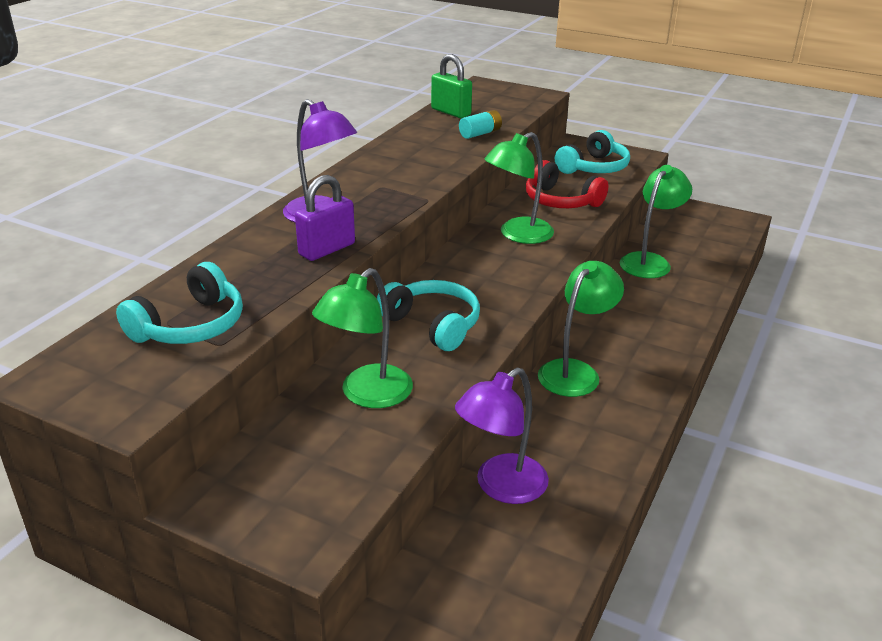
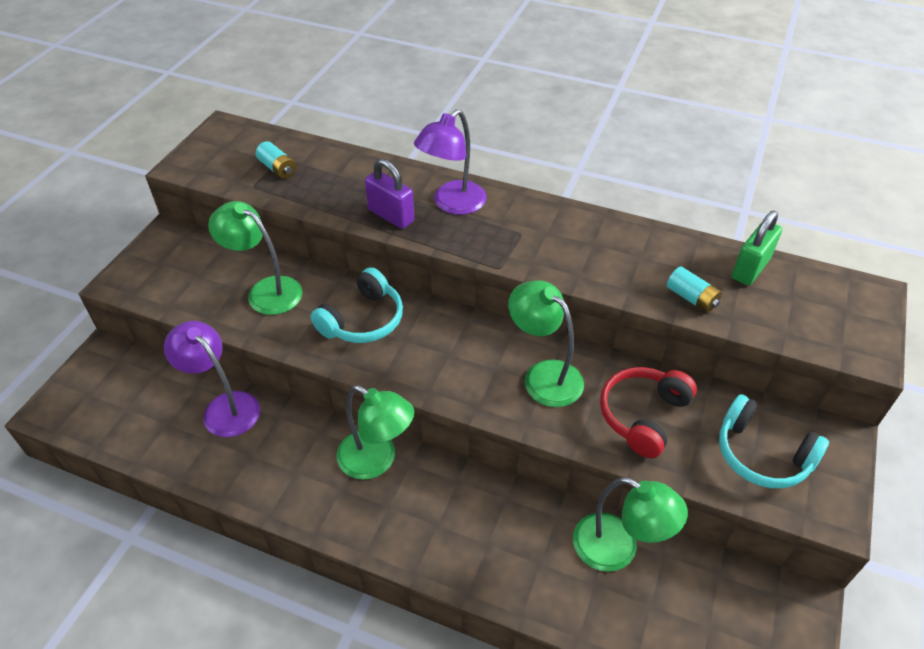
camera: 85 degrees right, 15 degrees up
(190, 325) = (278, 168): turquoise headphones -> turquoise battery

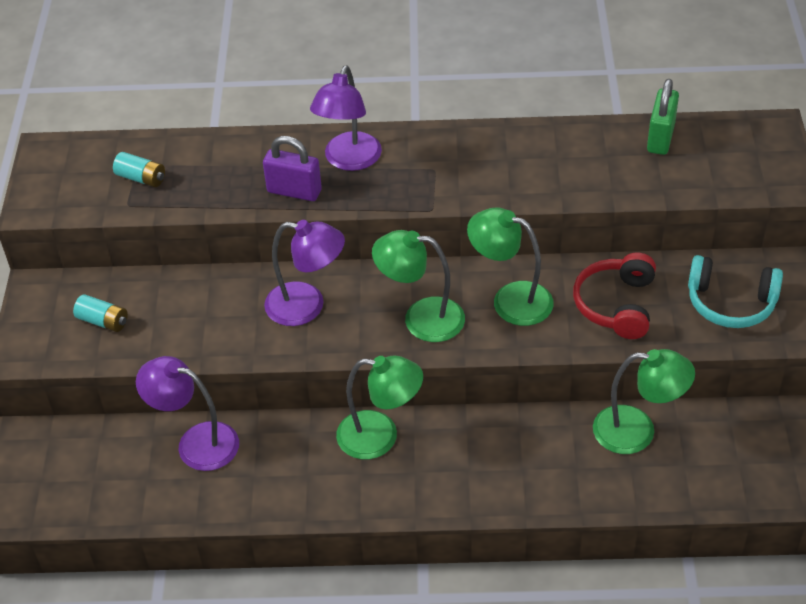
camera: 20 degrees left, 0 degrees up
(266, 291) = (188, 311): green lamp -> green lamp (421, 318)
(362, 320) = (307, 306): turquoise headphones -> purple lamp
(691, 298) = (620, 182): turquoise battery -> turquoise battery (103, 321)

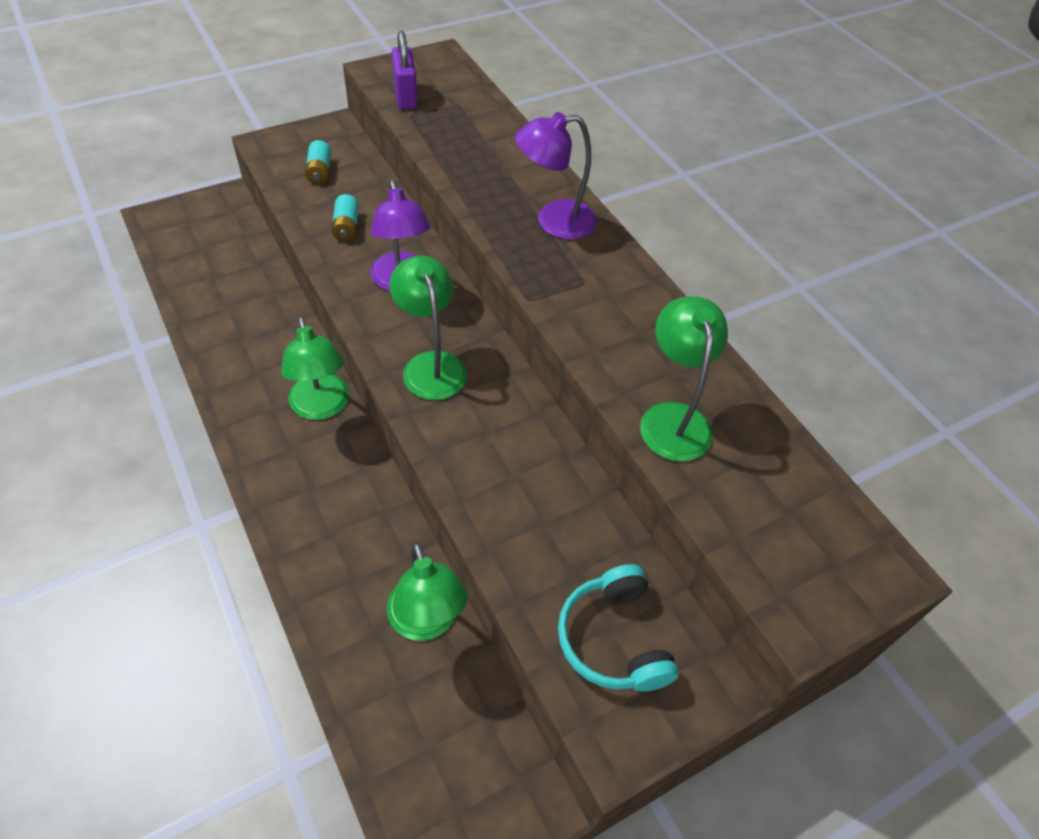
camera: 55 degrees right, 5 degrees up
(141, 178) = (445, 111): turquoise battery -> turquoise battery (346, 227)
(196, 443) = (262, 290): purple lamp -> none
(294, 191) = (489, 200): purple padlock -> purple padlock (405, 96)
(510, 300) = (495, 425): green lamp -> green lamp (672, 418)
(617, 305) = (542, 522): red headphones -> none
(660, 138) = (777, 456): green padlock -> none

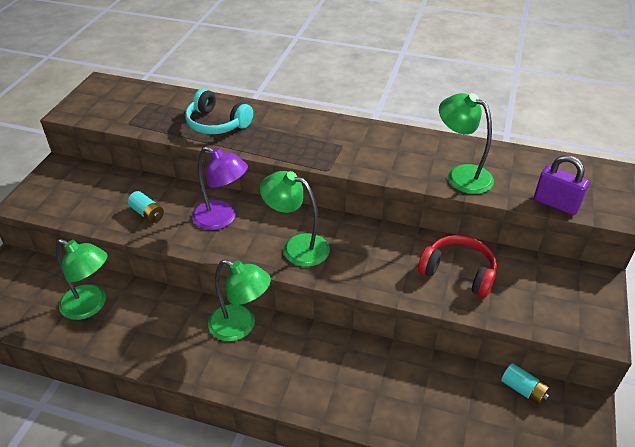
camera: 40 degrees left, 10 degrees down
(319, 171) = (85, 196): turquoise battery -> turquoise battery (523, 390)
(405, 96) = (111, 115): purple padlock -> purple padlock (556, 204)
(426, 622) = (437, 377): green lamp -> green lamp (91, 306)
(554, 221) = (286, 128): purple lamp -> none
(555, 530) = (458, 272): none -> red headphones
(614, 639) = (541, 295): turquoise headphones -> turquoise headphones (217, 123)

